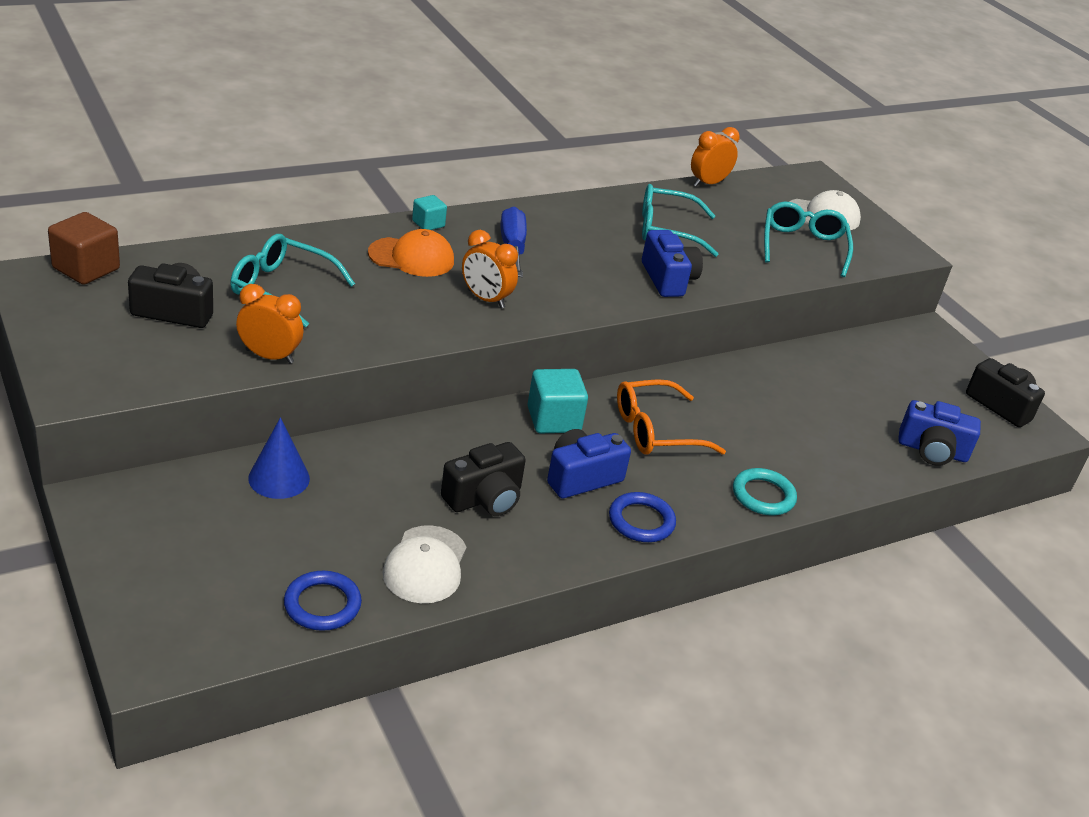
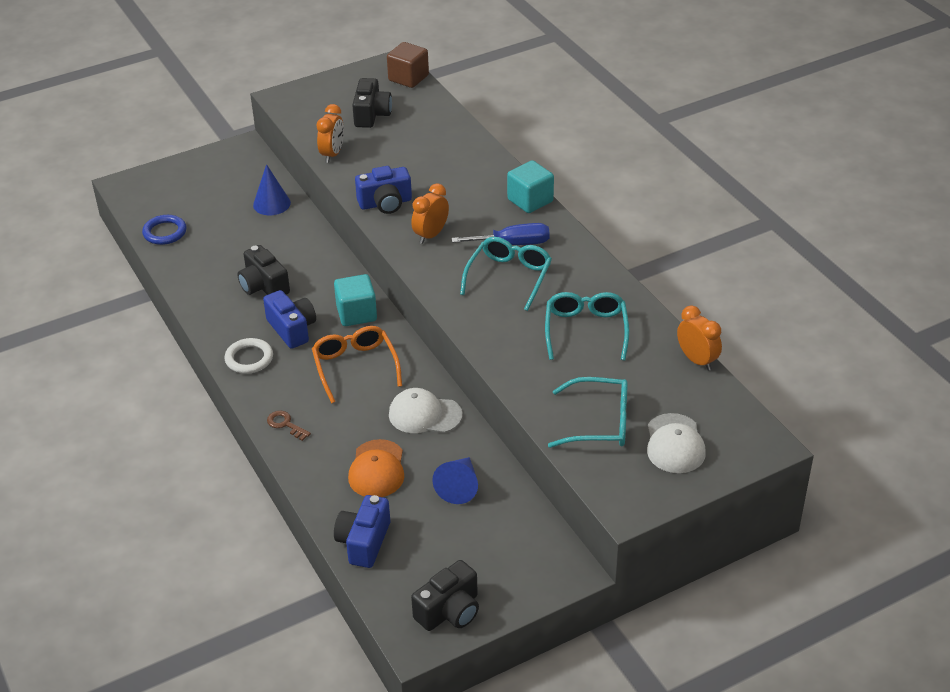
camera: 95 degrees right, 5 degrees up
(281, 288) = (412, 148): turquoise glasses -> turquoise glasses (509, 277)
(411, 257) = (476, 197): orange cap -> orange cap (377, 469)
(425, 565) = (199, 266): white cap -> white cap (424, 415)
(428, 224) = (530, 200): turquoise cube -> turquoise cube, size x1.71
(641, 521) = (249, 359): blue ring -> white ring
(668, 279) = (498, 330): blue camera -> blue camera (385, 203)
(763, 495) = (286, 424): turquoise ring -> brown key
(838, 379) = (459, 486): none -> blue cone

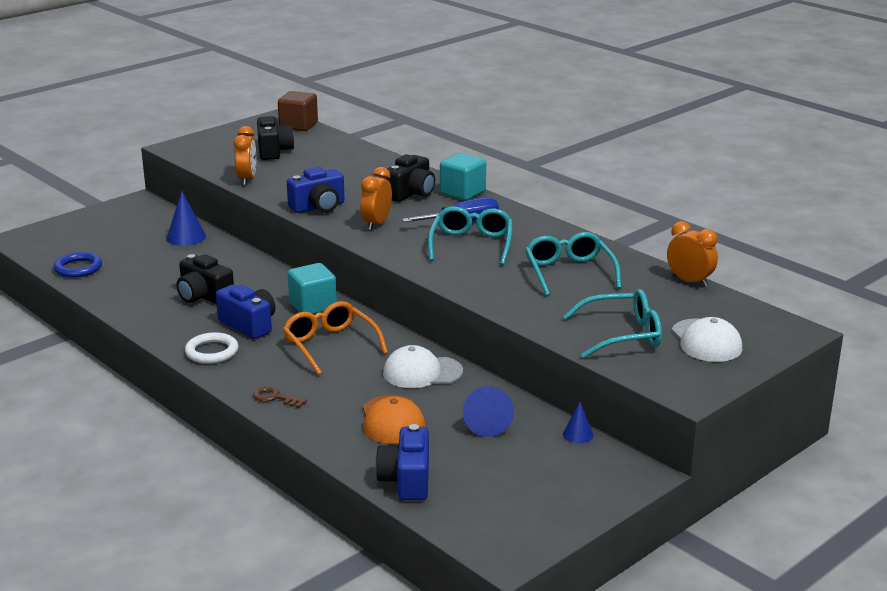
camera: 15 degrees left, 15 degrees down
(449, 611) = (529, 524): black camera -> black camera (411, 193)
(534, 515) = (578, 434): none -> blue cone

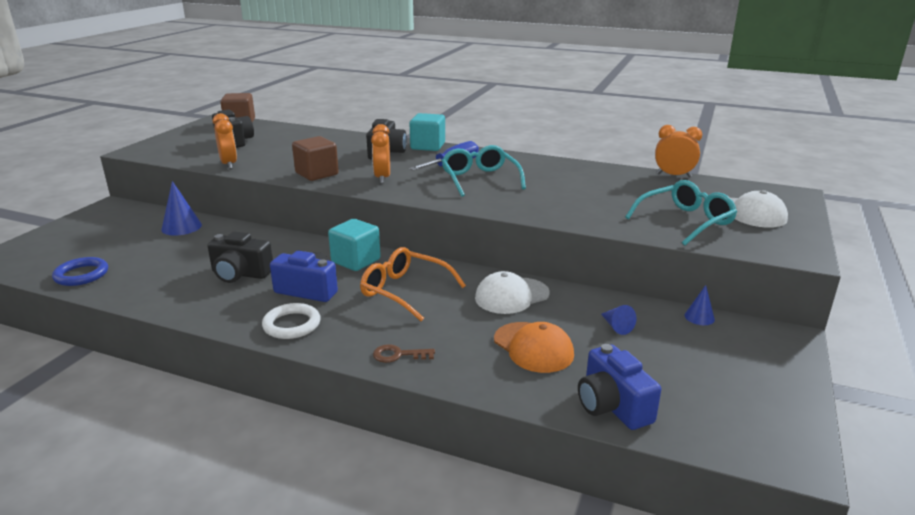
camera: 25 degrees left, 0 degrees up
(318, 207) = (317, 174): blue camera -> brown cube
(487, 422) = (616, 326): blue cone -> blue cone, size x0.59
(569, 272) = (581, 185): turquoise glasses -> none

